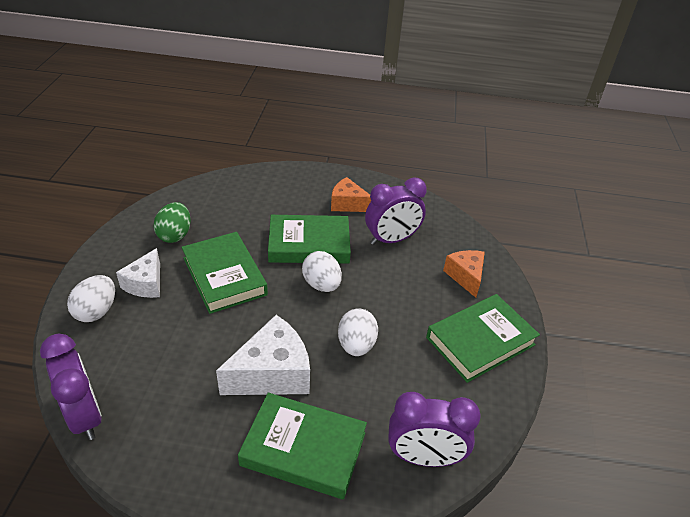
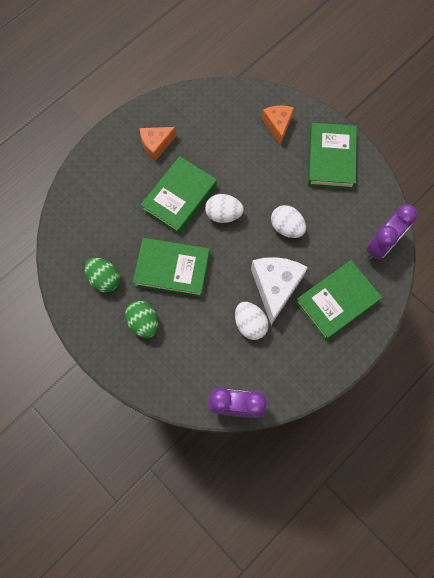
camera: 50 degrees left, 30 degrees up
(96, 311) = (149, 365): white egg -> white egg (250, 324)
(145, 284) = (143, 322): white cheese -> green egg
(391, 239) = (213, 143): purple clock -> none
(465, 276) = (277, 125): orange cheese -> orange cheese turned 60 degrees clockwise

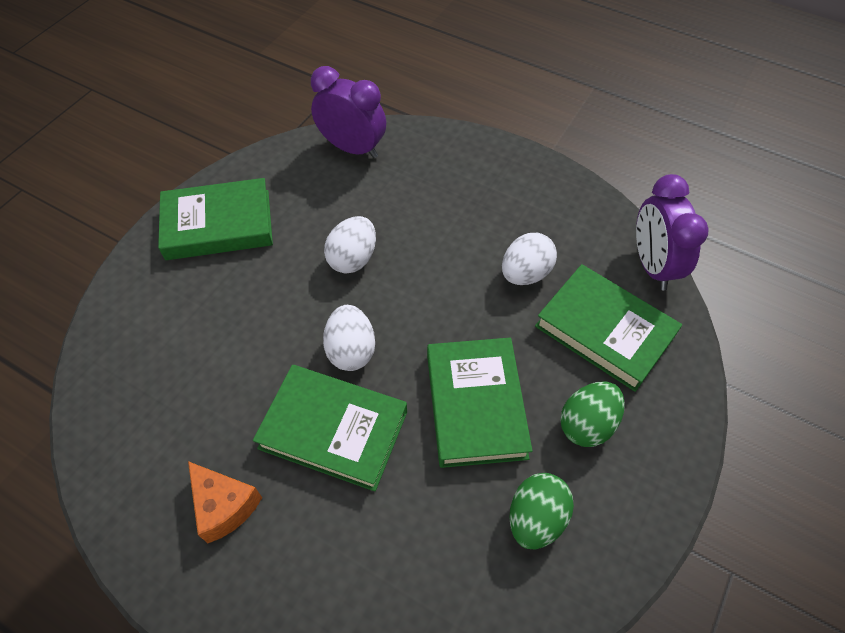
camera: 105 degrees left, 15 degrees down
(275, 287) = (456, 254): white cheese -> none
(277, 125) = (161, 307): orange cheese -> none
(337, 301) = (451, 181): green book -> green book (604, 331)

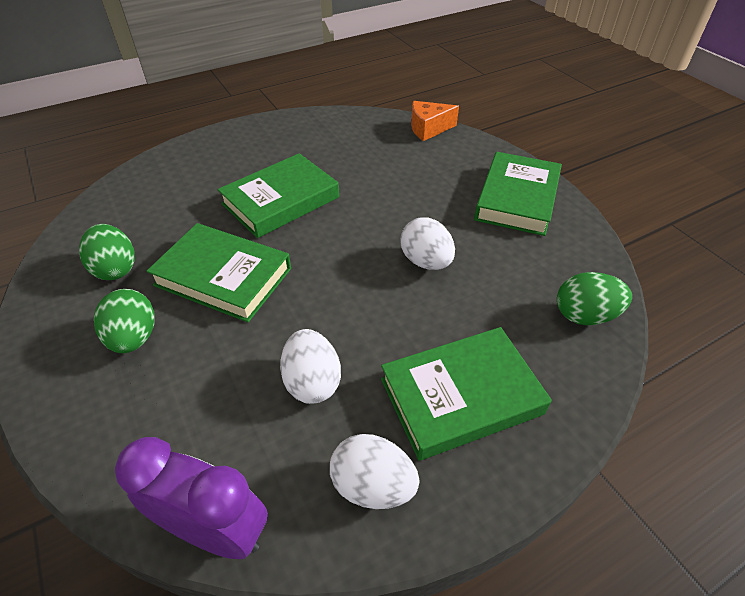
camera: 120 degrees right, 10 degrees down
(224, 506) = (279, 148): orange cheese -> orange cheese (428, 129)
(351, 350) = (334, 229): white egg -> white egg (373, 485)
(352, 148) = (584, 315): purple clock -> green egg
(604, 331) = (192, 411): green book -> green book (461, 396)

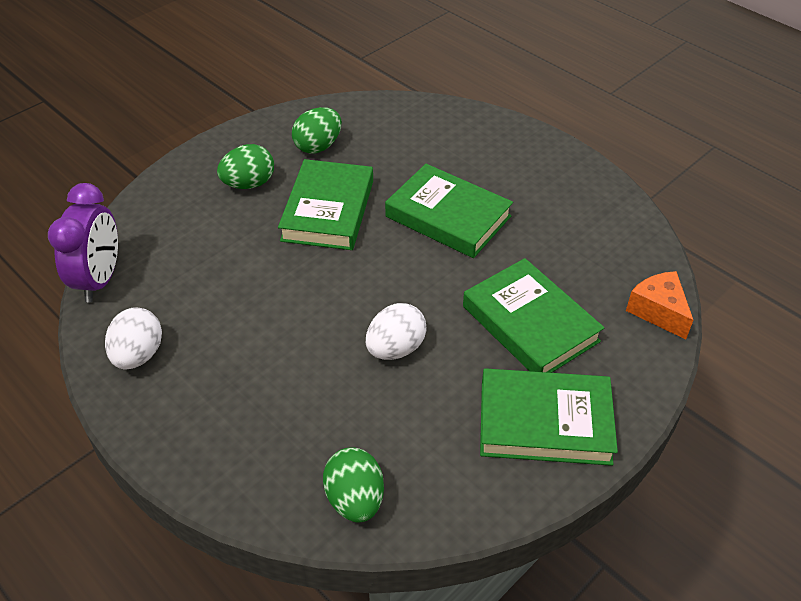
camera: 75 degrees right, 0 degrees up
(312, 382) = (226, 297): white egg -> none
(461, 396) = (229, 400): green book -> green book (530, 323)

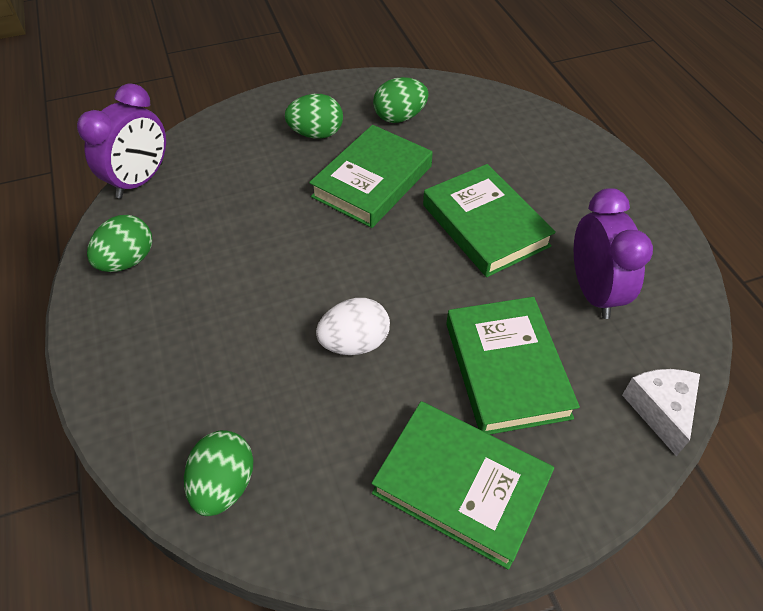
camera: 25 degrees right, 5 degrees up
(138, 355) = (128, 261): white egg -> green egg
(563, 241) = (593, 291): none -> purple clock
(658, 311) = (660, 410): orange cheese -> white cheese

